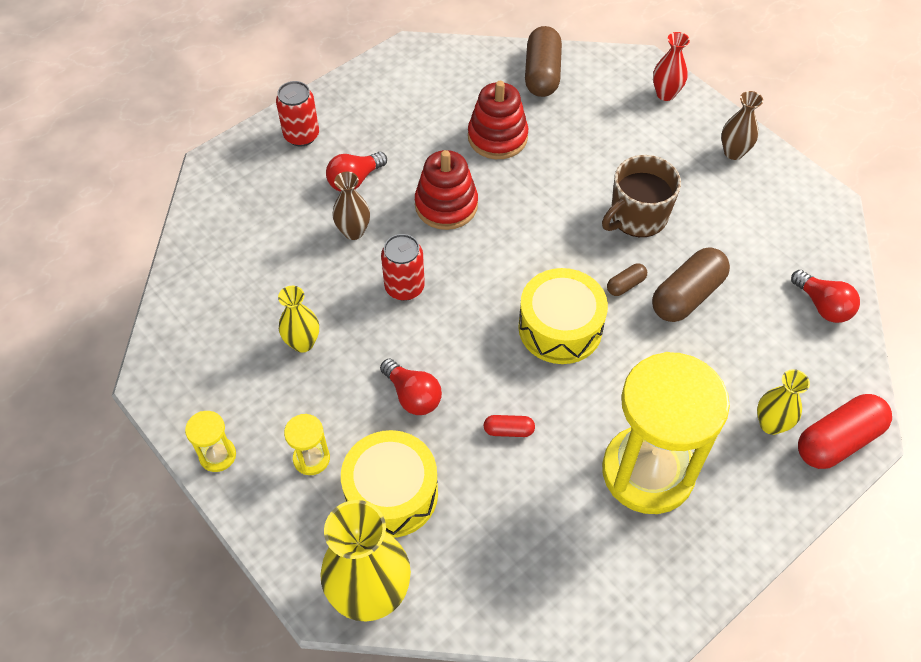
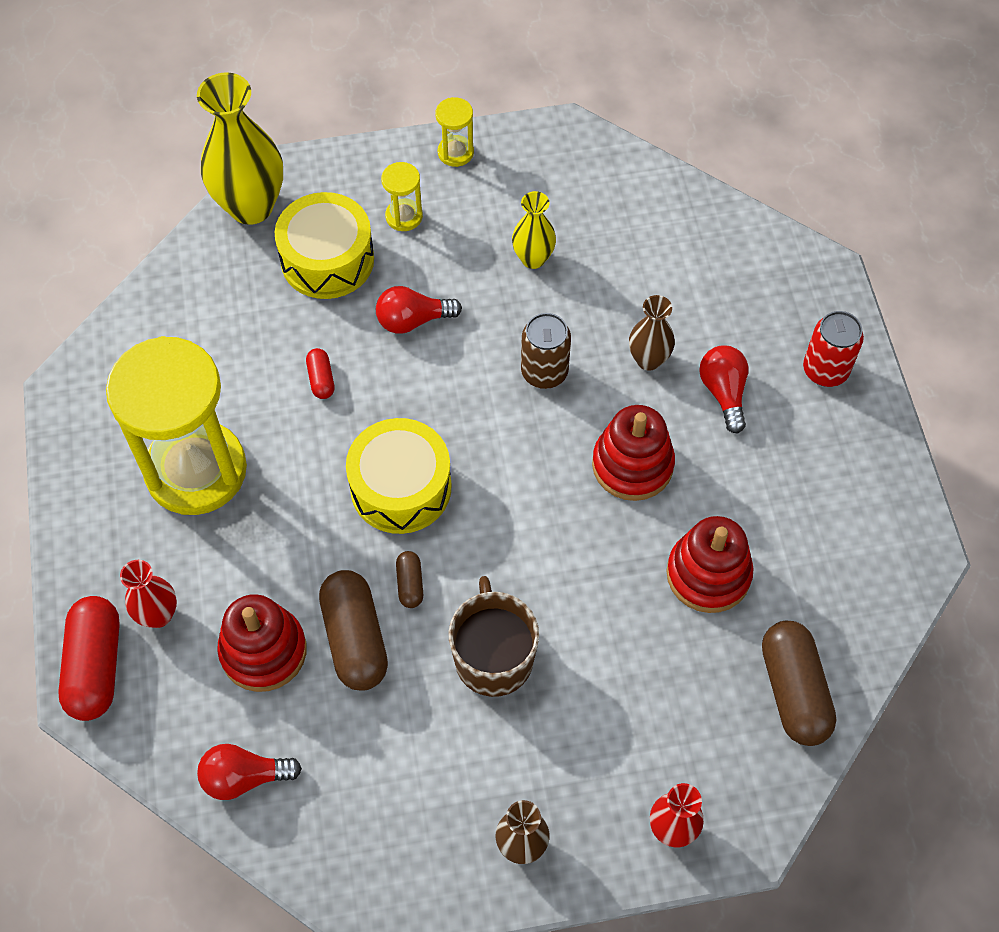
camera: 120 degrees right, 5 degrees up
(404, 287) = (544, 372): red can -> brown can
(508, 430) = (321, 379): red capsule -> red capsule turned 45 degrees counterclockwise
(542, 74) = (793, 691): brown capsule -> brown capsule turned 45 degrees clockwise
(739, 343) = (263, 651): none -> red stacking toy
(771, 424) = (158, 615): yellow vase -> red vase

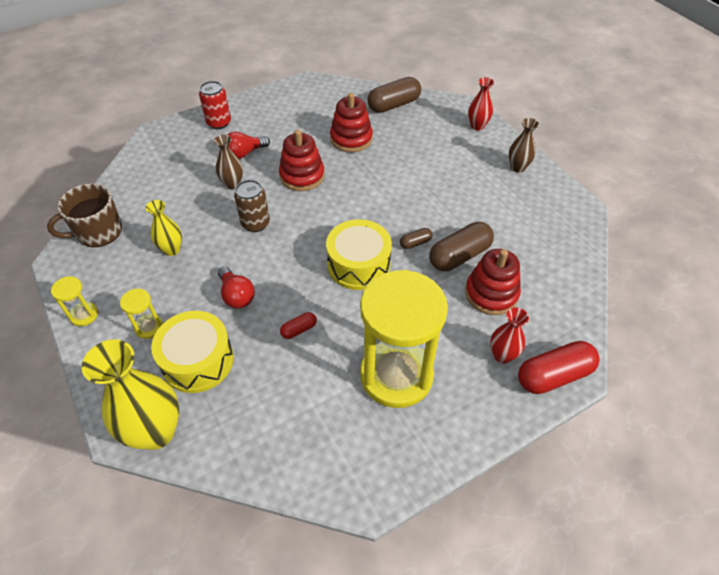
camera: 110 degrees left, 10 degrees down
(244, 777) = (562, 277): red light bulb -> none
(493, 657) = (436, 199): brown mug -> brown mug (98, 232)

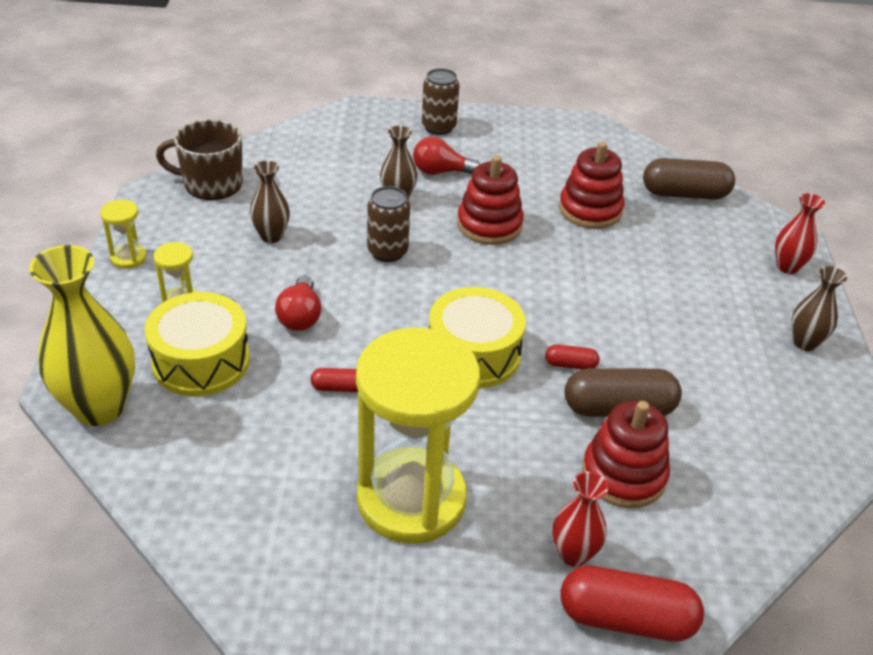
camera: 30 degrees right, 10 degrees down
(172, 249) = (271, 236): yellow vase -> brown vase
(219, 123) = (438, 127): red can -> brown can
(415, 243) = (570, 365): brown capsule -> red capsule

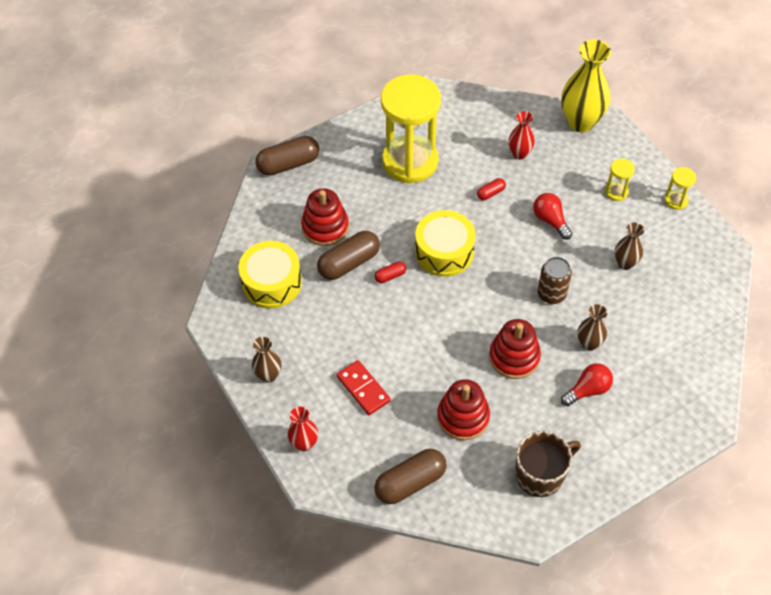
camera: 150 degrees right, 15 degrees up
(201, 361) = (567, 168): yellow drum -> yellow drum (272, 283)
(211, 184) = (706, 281): brown mug -> brown mug (540, 474)
(438, 127) = (634, 442): brown can -> none
(573, 554) = (325, 177): red vase -> red vase (519, 153)
(626, 619) = (288, 164): red capsule -> brown capsule
(687, 278) = (363, 389): none -> red domino

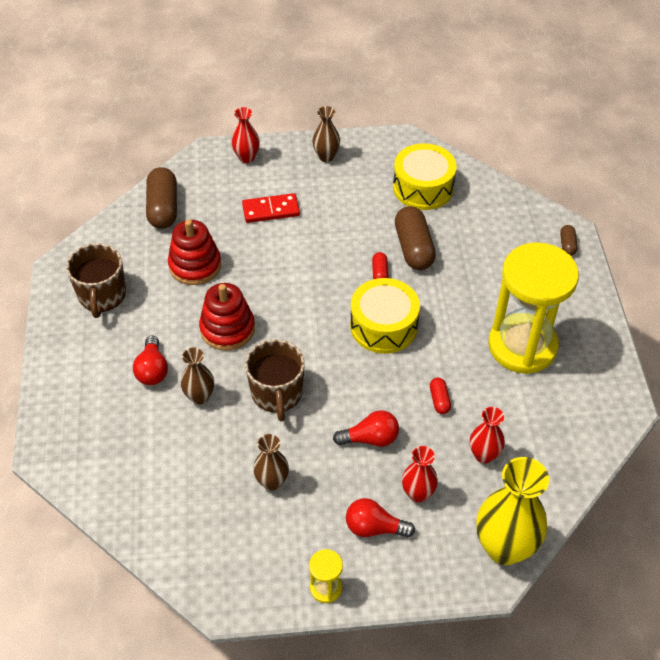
camera: 115 degrees right, 5 degrees down
(288, 164) = (567, 245): brown capsule -> brown capsule, size x0.48
(325, 227) = (468, 245): red stacking toy -> none
(551, 294) = (277, 393): brown can -> brown mug
(574, 178) = (418, 493): none -> red vase
(616, 192) = (374, 528): yellow hourglass -> red light bulb

